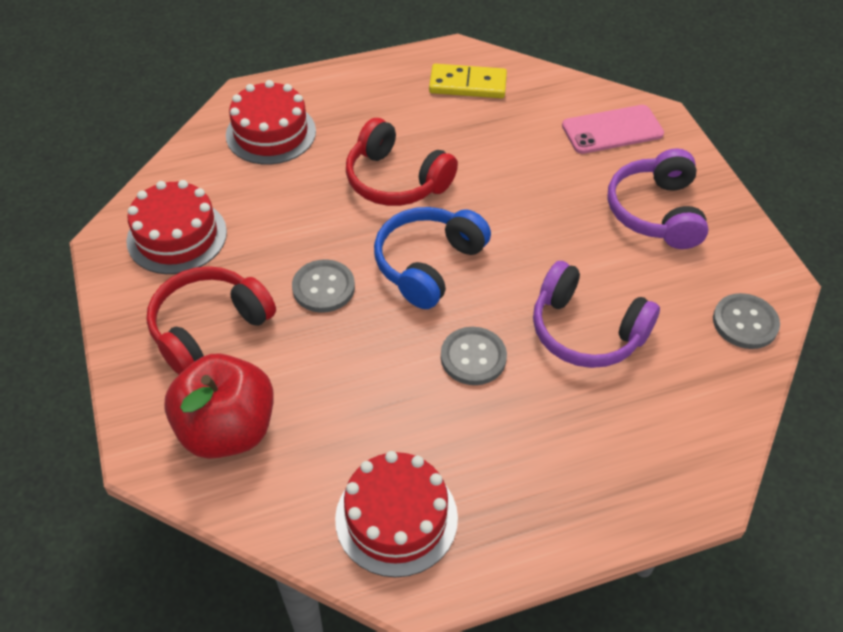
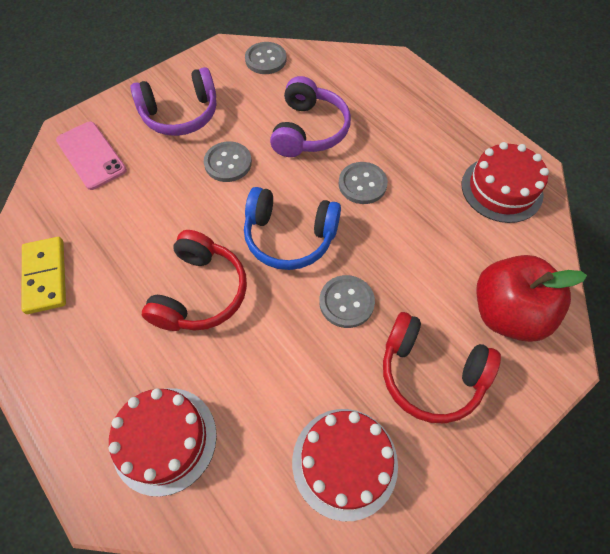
camera: 110 degrees left, 10 degrees up
(558, 237) = (228, 163): none -> grey button

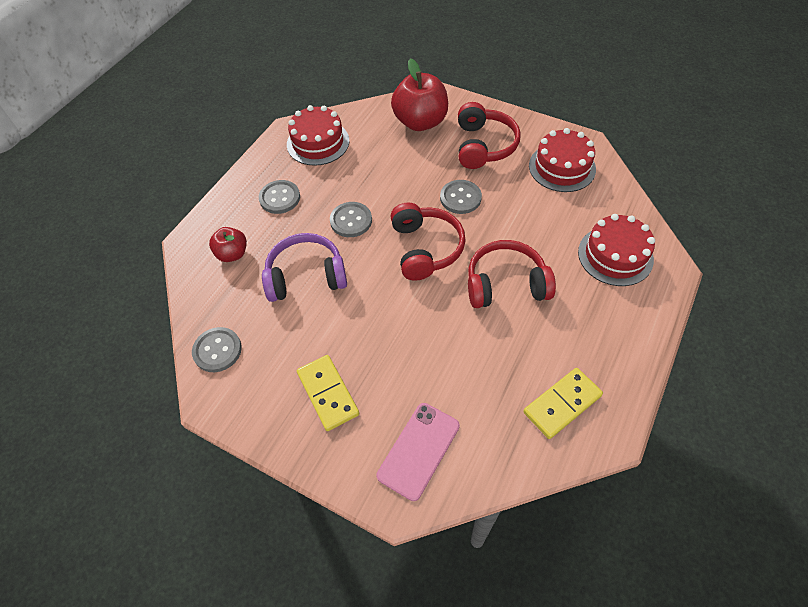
camera: 110 degrees left, 5 degrees down
(180, 114) = (327, 393): purple headphones -> yellow domino
(228, 163) = (372, 322): grey button -> grey button (280, 198)
(289, 236) = (425, 248): blue headphones -> red headphones
(364, 86) = (232, 254): none -> red apple

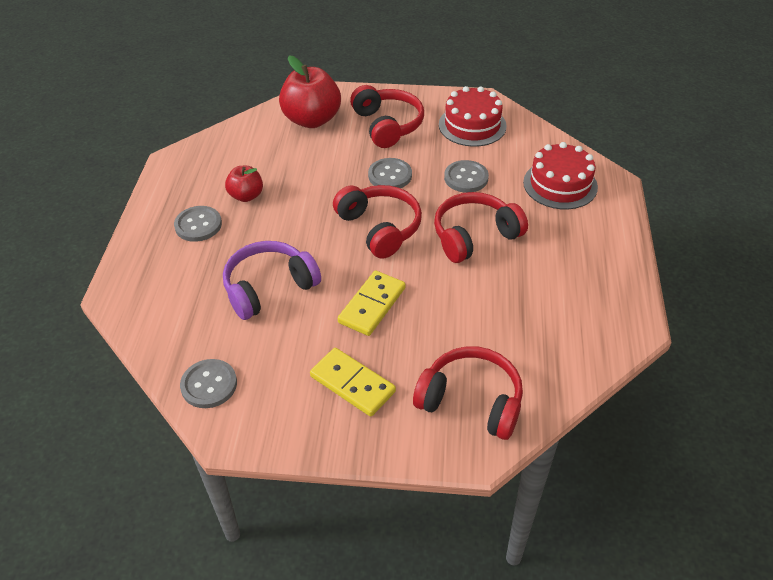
camera: 25 degrees left, 10 degrees down
(232, 254) = (174, 291): red apple -> red apple (246, 196)
(318, 142) = (212, 164): red cake -> none
(351, 220) = (289, 225): grey button -> grey button (466, 178)
(418, 450) = (471, 401): pink phone -> red headphones
(562, 404) = (580, 318): yellow domino -> yellow domino (372, 305)

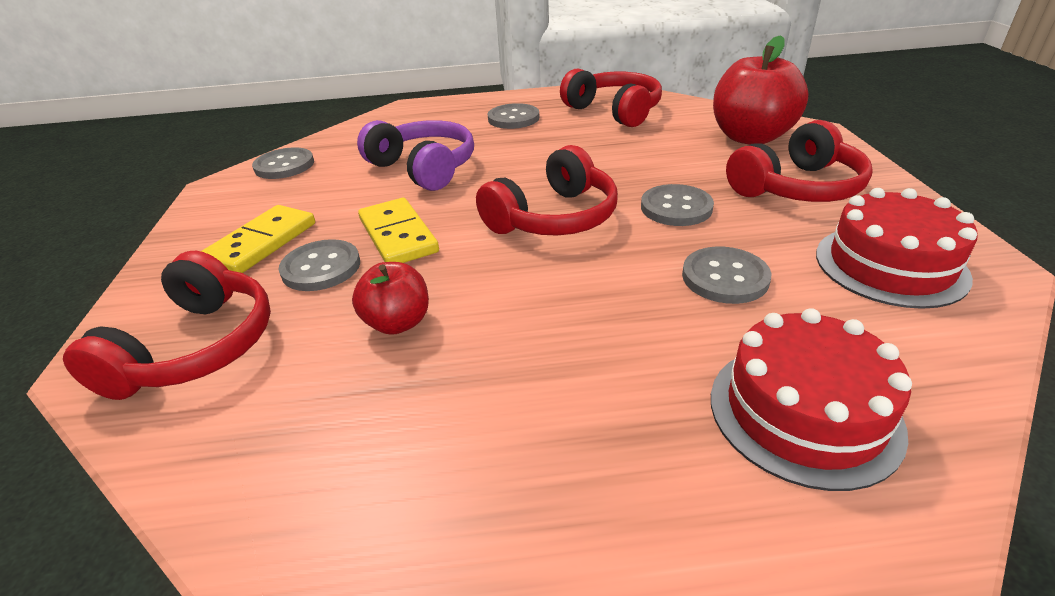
camera: 80 degrees right, 10 degrees down
(246, 196) = (573, 130): red apple -> red apple (398, 323)
(372, 305) = (398, 235): yellow domino -> yellow domino turned 45 degrees clockwise
(399, 345) = (321, 267): none -> grey button
(474, 236) = (572, 306): red headphones -> red headphones (614, 111)

